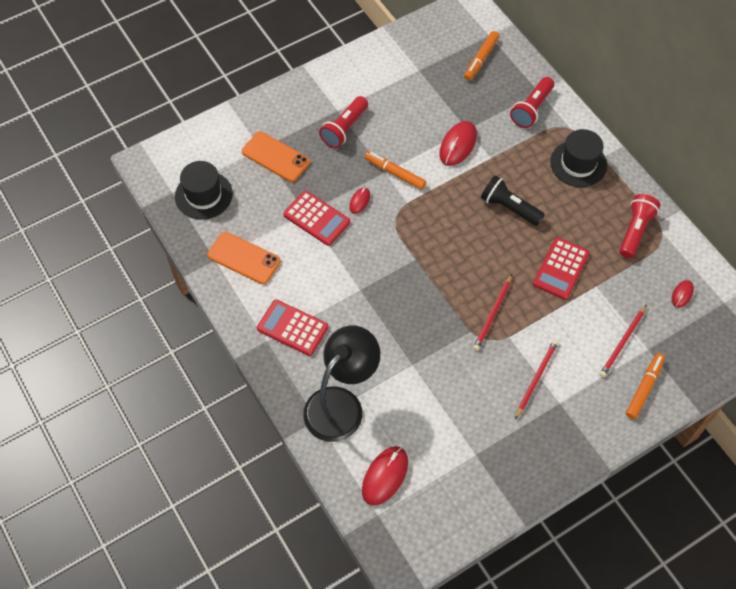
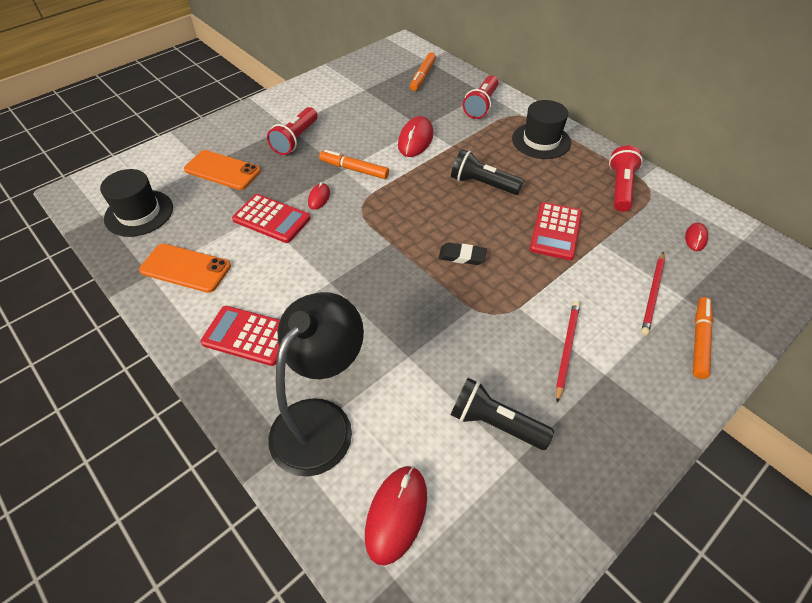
camera: 10 degrees left, 10 degrees down
(466, 426) = (495, 423): none -> black flashlight
(473, 281) = (462, 256): none -> black eraser
(492, 314) = (493, 286): red pencil -> none

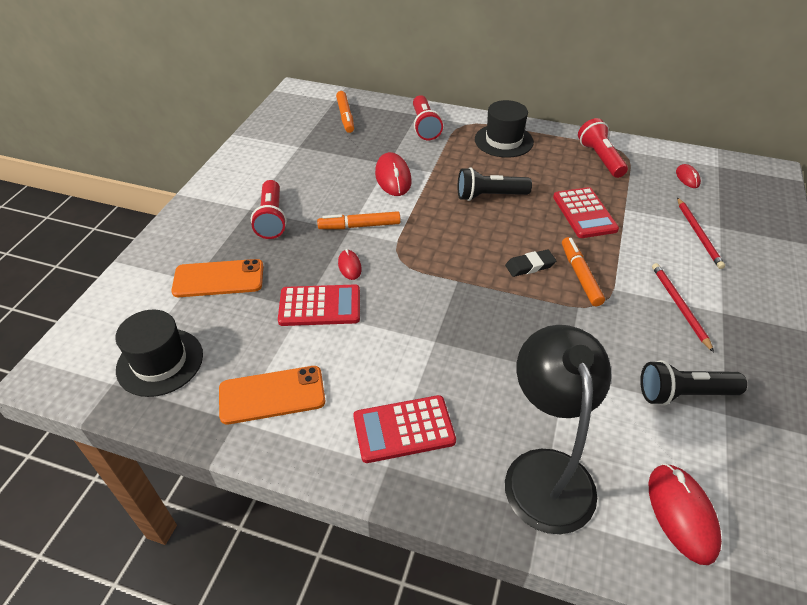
camera: 30 degrees left, 5 degrees down
(699, 340) = (759, 255): orange marker -> orange marker (580, 275)

